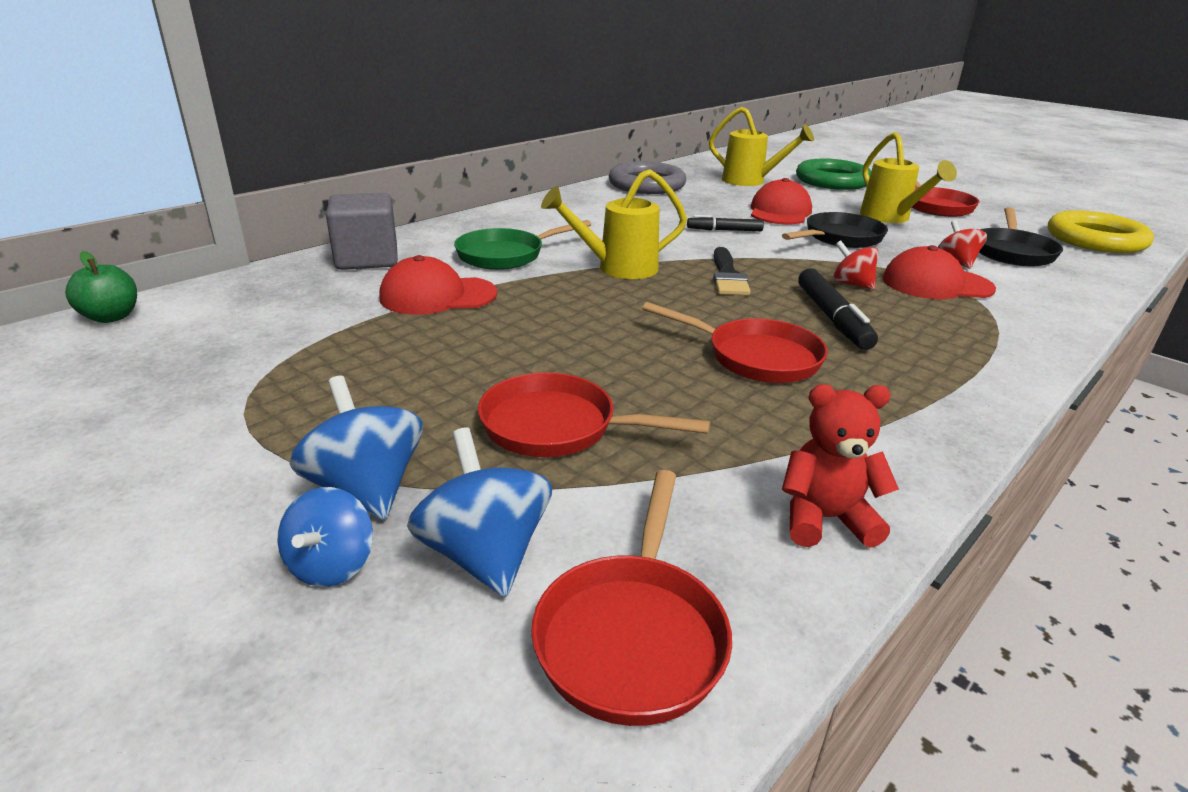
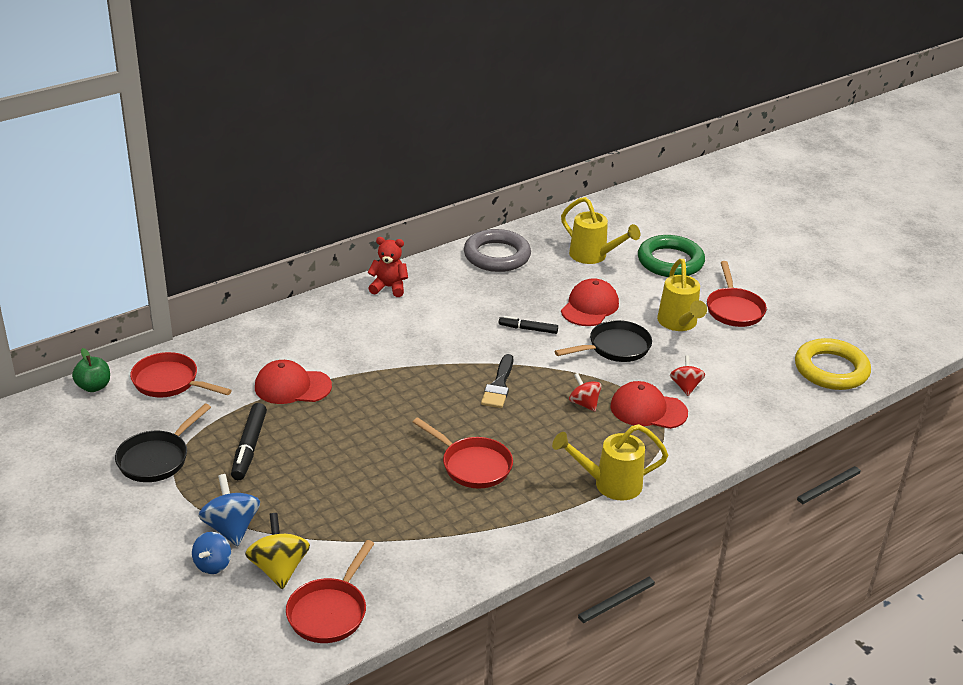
camera: 10 degrees right, 5 degrees up
(367, 259) = (251, 341): grey cube -> none
(485, 554) = (279, 569): blue spinning top -> yellow spinning top
(505, 255) = (349, 346): green pan -> none
(557, 427) = (334, 503): red pan -> red pan (169, 382)
(617, 268) = (423, 369): yellow watering can -> yellow watering can (609, 484)
(825, 519) = (444, 574): red teddy bear -> red teddy bear (389, 287)
(832, 318) = (546, 436): black marker -> black marker (249, 447)
(1011, 252) = (742, 378): black pan -> black pan (156, 458)

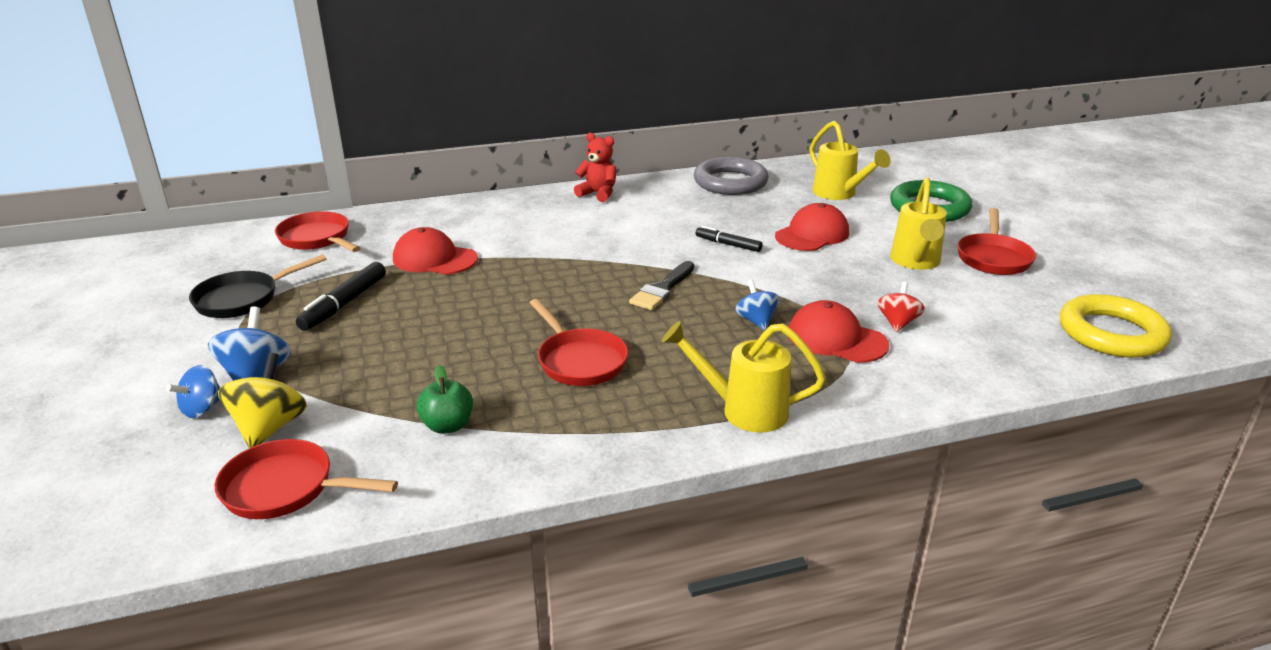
camera: 20 degrees right, 5 degrees down
(94, 386) = (244, 232): green apple -> green apple (447, 426)
(329, 612) = (285, 488): red pan -> red pan turned 60 degrees clockwise
(584, 403) = (756, 321): red spinning top -> blue spinning top
(615, 348) = (824, 274): black pan -> none

